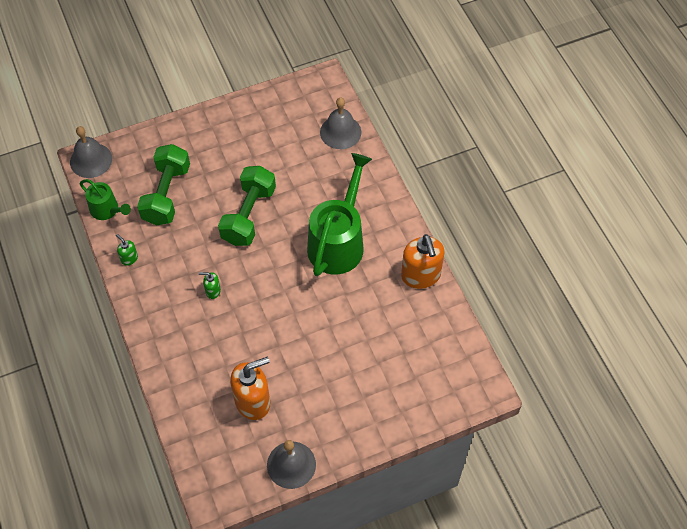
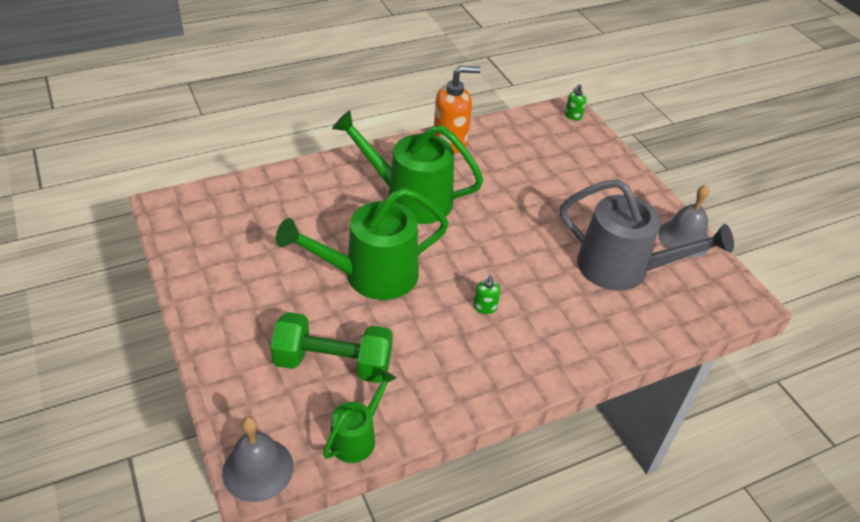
camera: 95 degrees left, 15 degrees down
(129, 258) = (441, 401): green soap dispenser -> green soap dispenser (573, 116)
(248, 215) = (371, 275): green dumbbell -> green watering can
(253, 401) = (622, 268): orange soap dispenser -> grey watering can
(340, 132) = (252, 193): grey bell -> none

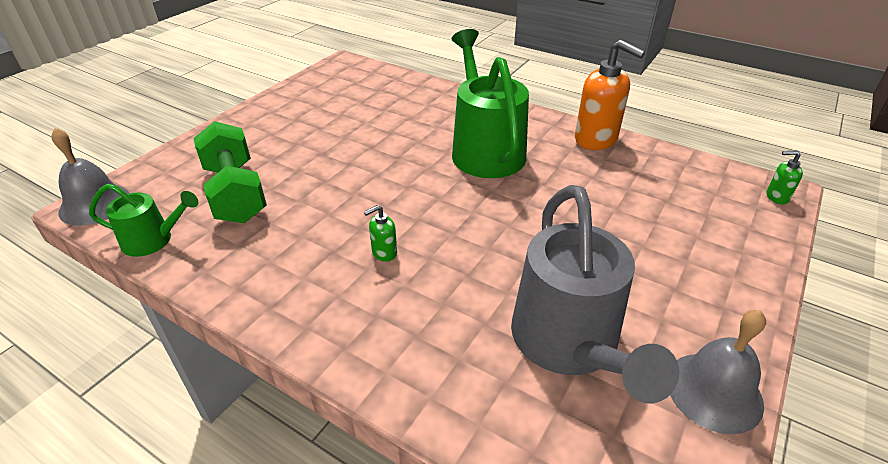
camera: 60 degrees right, 5 degrees down
(371, 275) = (361, 170): green watering can -> none

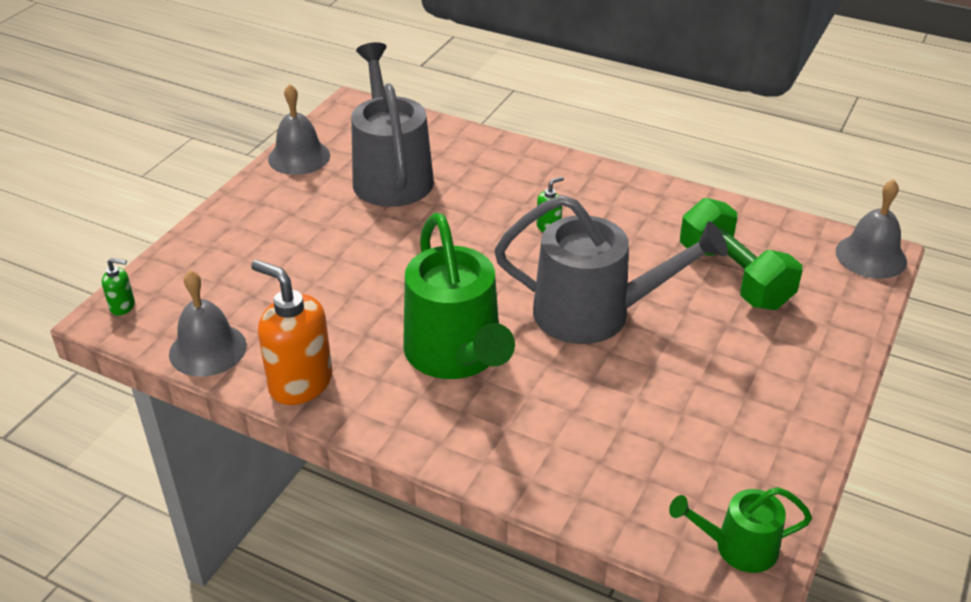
camera: 175 degrees right, 0 degrees up
(153, 240) = (771, 226): green watering can -> green watering can (738, 547)
(371, 171) = (594, 313): none -> grey watering can
(677, 162) = (208, 349): none -> grey bell

